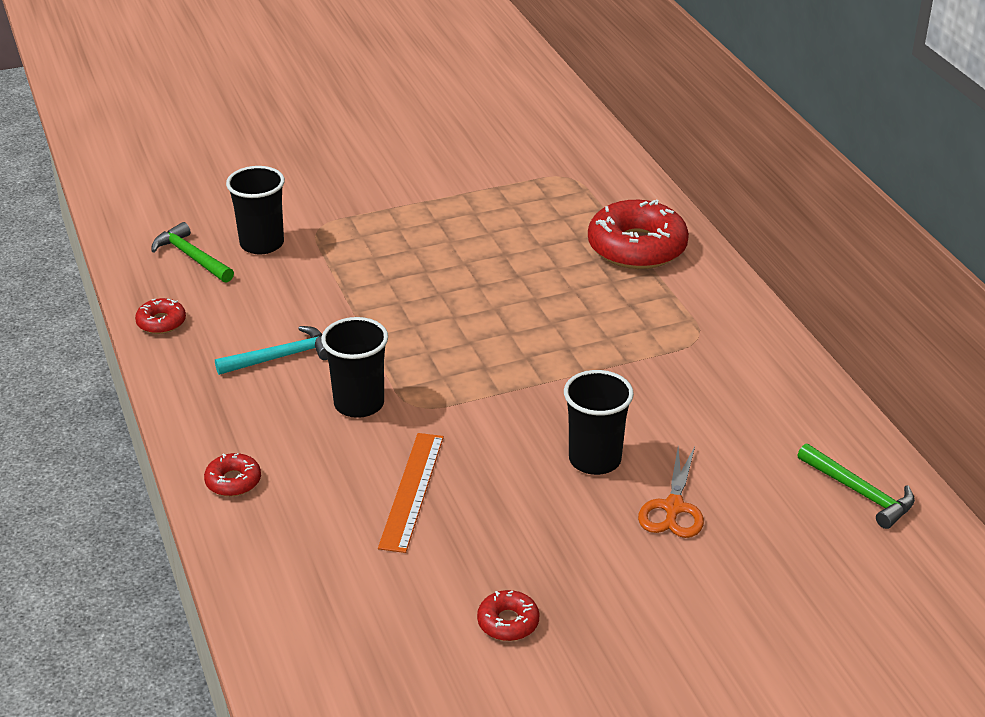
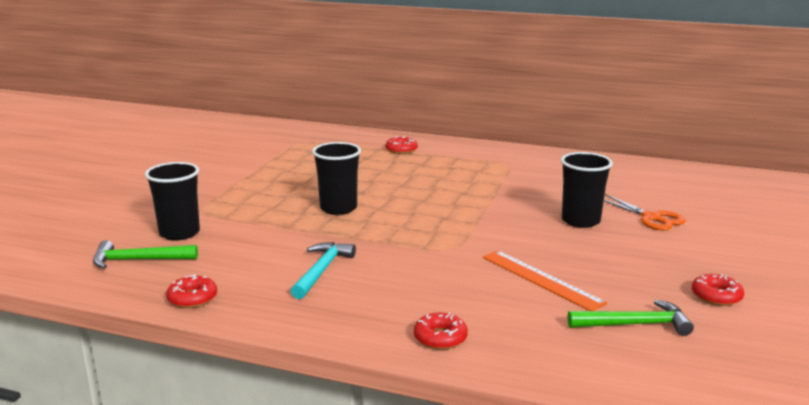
camera: 50 degrees left, 15 degrees down
(359, 404) = (420, 264): black cup -> black cup (338, 208)
(637, 247) = (401, 150): red donut -> red donut, size x0.46
(859, 492) = (688, 178): green hammer -> green hammer (635, 324)

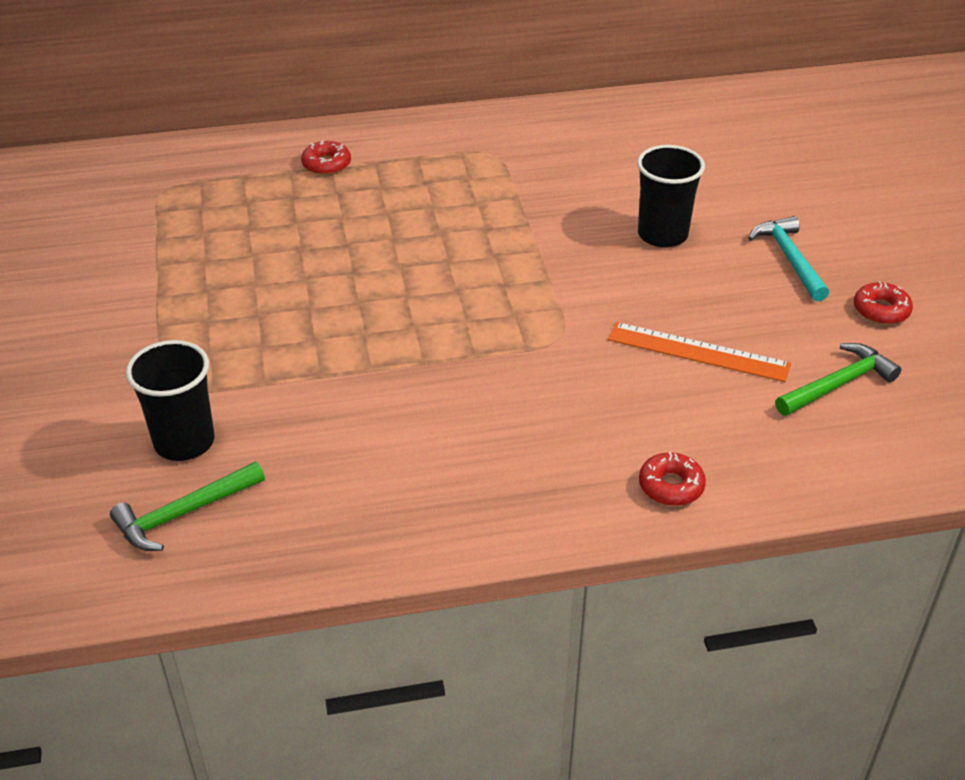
camera: 30 degrees left, 20 degrees up
(192, 298) = (332, 548): red donut -> none
(322, 270) = (443, 435): turquoise hammer -> turquoise hammer (789, 259)
(338, 208) = (354, 314): black cup -> none
(651, 218) = (732, 202): orange scissors -> none

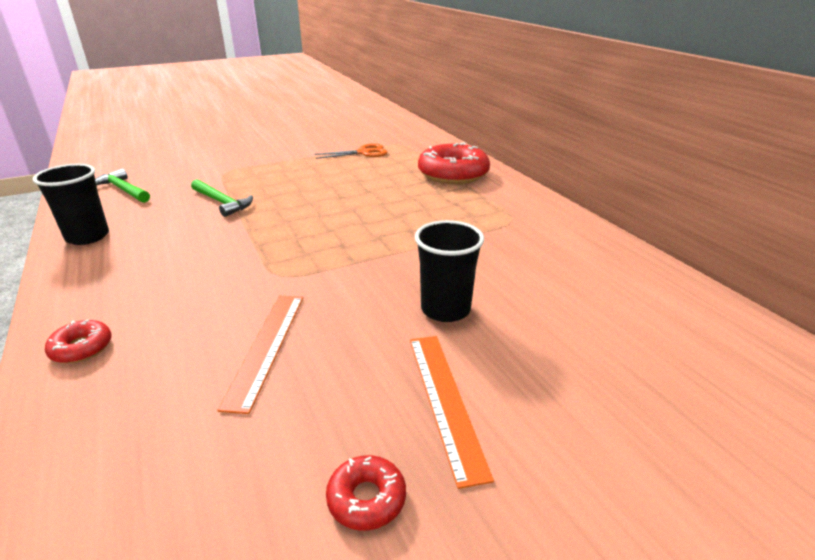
camera: 75 degrees right, 10 degrees down
(180, 230) = (363, 153): none -> orange scissors
(184, 442) = (180, 181): black cup -> black cup (87, 236)
(326, 164) = (453, 174): red donut -> red donut, size x2.15
(789, 259) = (445, 401): turquoise hammer -> orange ruler
(838, 384) = (211, 458): green hammer -> green hammer (222, 202)

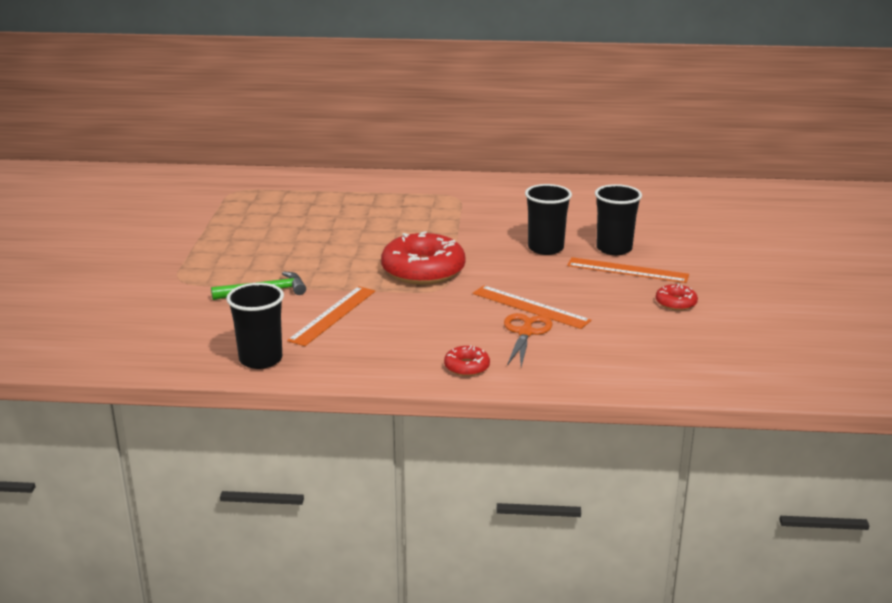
camera: 60 degrees left, 5 degrees down
(123, 190) = (151, 336): green hammer -> none
(188, 241) = (333, 315): none -> orange ruler
(363, 153) = (231, 210): orange scissors -> orange scissors (525, 332)
(453, 174) = (343, 191): red donut -> red donut (423, 270)
(504, 365) = (614, 249): none -> black cup

